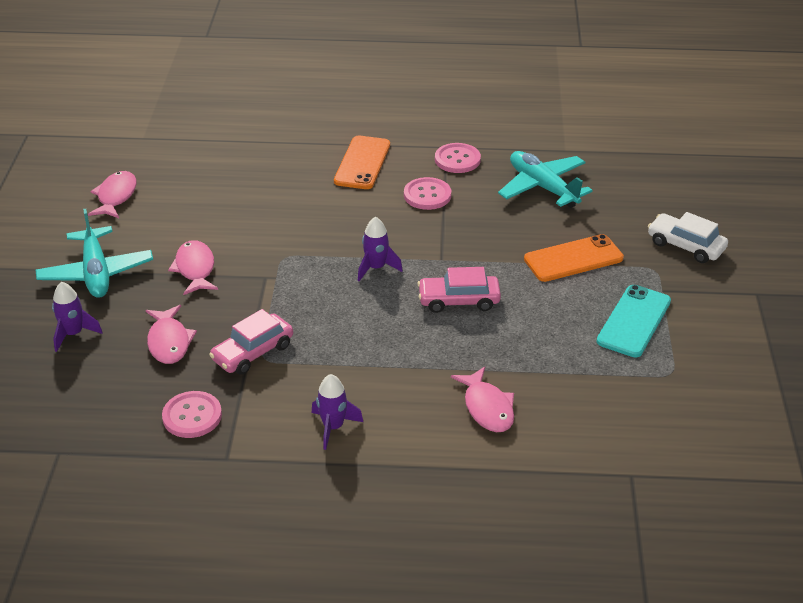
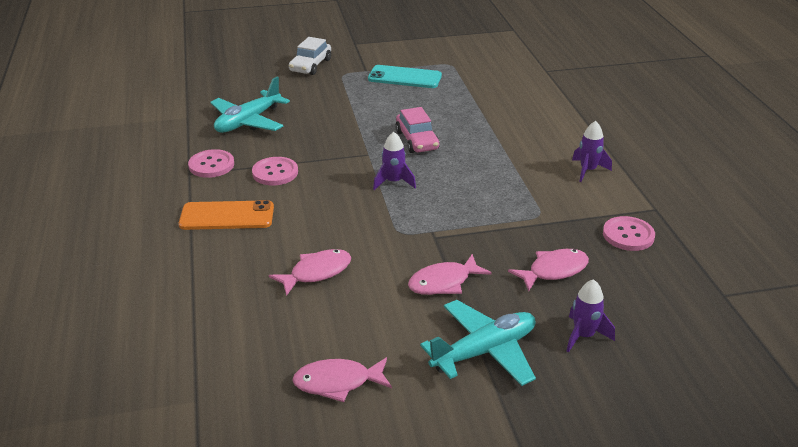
camera: 105 degrees left, 5 degrees down
(253, 352) = (536, 222): pink car -> none
(487, 407) = (524, 117): pink fish -> pink fish (316, 273)
(573, 259) = (343, 102): orange phone -> none

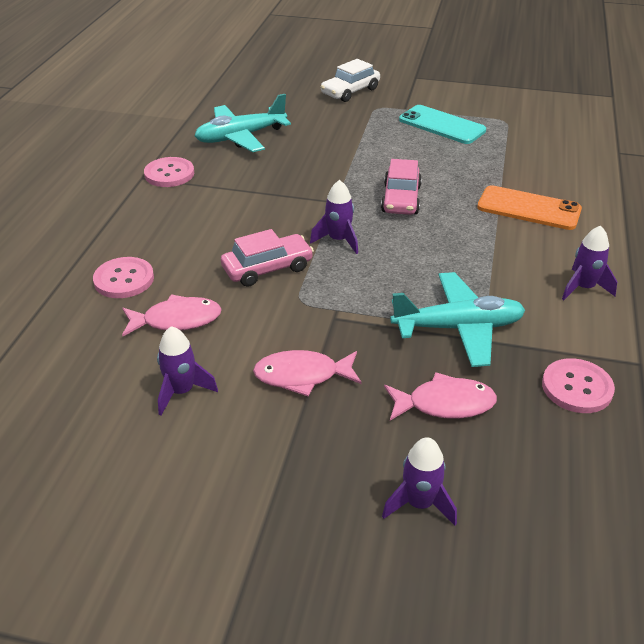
camera: 25 degrees right, 5 degrees up
(227, 216) = (140, 231): orange phone -> orange phone (529, 208)
(275, 173) = (223, 197): pink button -> pink button (124, 279)
(338, 382) = (96, 456): pink fish -> none
(356, 216) = (267, 268): none -> pink car
(364, 320) = (181, 391): none -> purple rocket
(484, 351) = (283, 479): turquoise plane -> turquoise plane (458, 328)

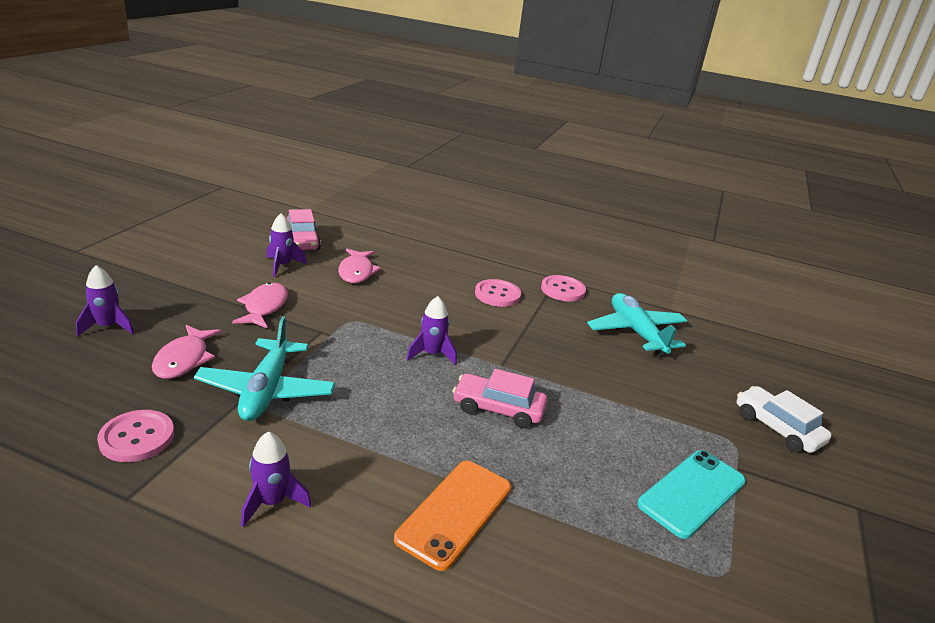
camera: 95 degrees right, 10 degrees down
(124, 279) = (414, 259): pink button -> pink button (497, 294)
(267, 268) = (403, 313): pink car -> pink car (302, 241)

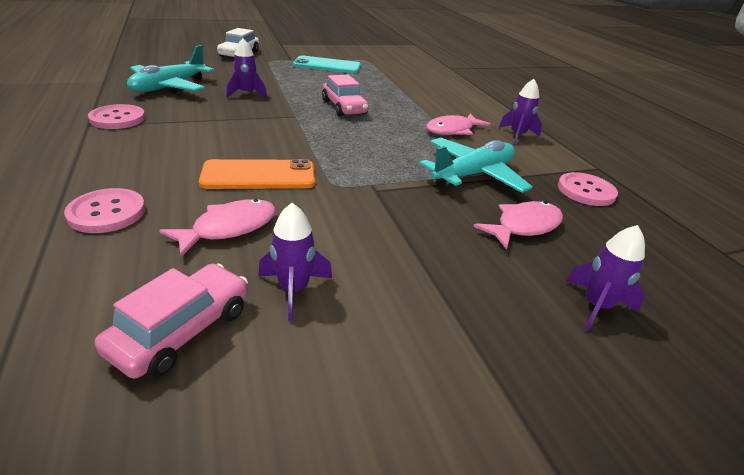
camera: 130 degrees left, 5 degrees up
(264, 307) = (396, 240): pink fish -> pink fish (452, 130)
(432, 354) = (323, 139): purple rocket -> purple rocket (247, 93)
(455, 512) = (434, 100): orange phone -> orange phone (259, 175)
(497, 294) = (172, 141): pink button -> pink button (107, 212)

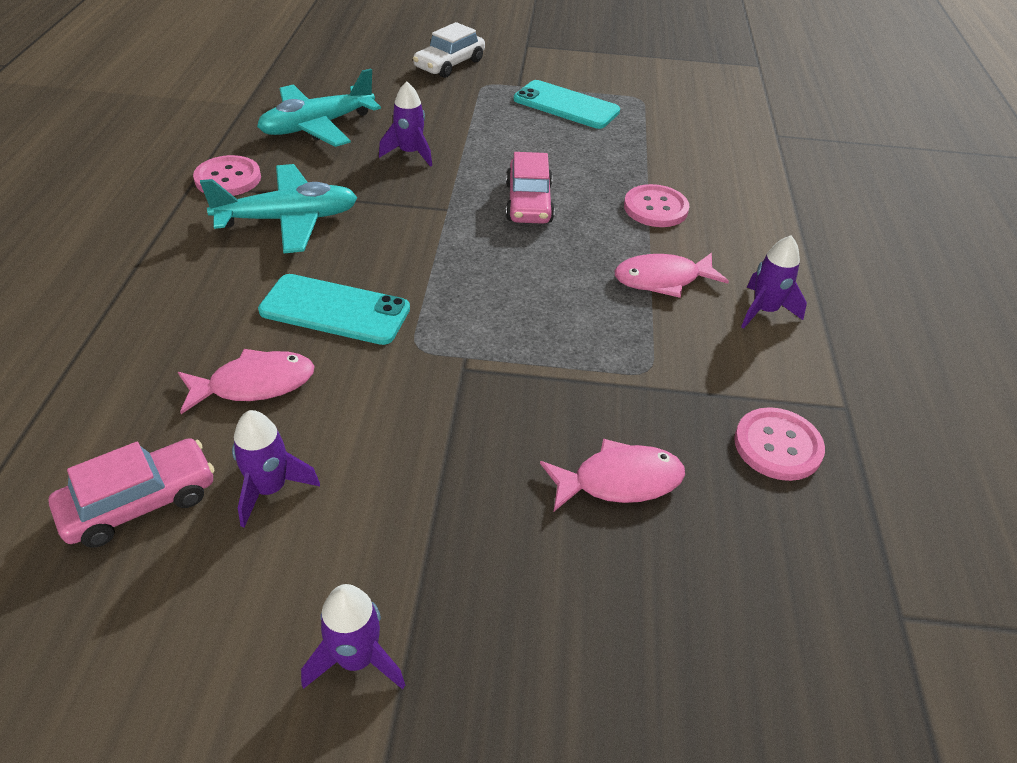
camera: 25 degrees right, 10 degrees up
(107, 212) = (147, 330): pink button -> pink button (655, 208)
(259, 175) = (335, 310): orange phone -> turquoise phone
(473, 175) = (622, 373): turquoise plane -> turquoise plane (288, 220)
(596, 306) = (606, 629): purple rocket -> purple rocket (356, 659)

